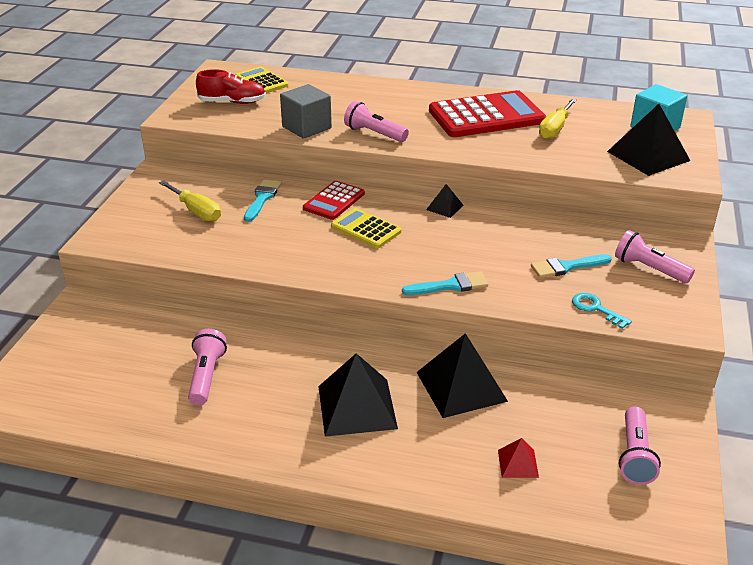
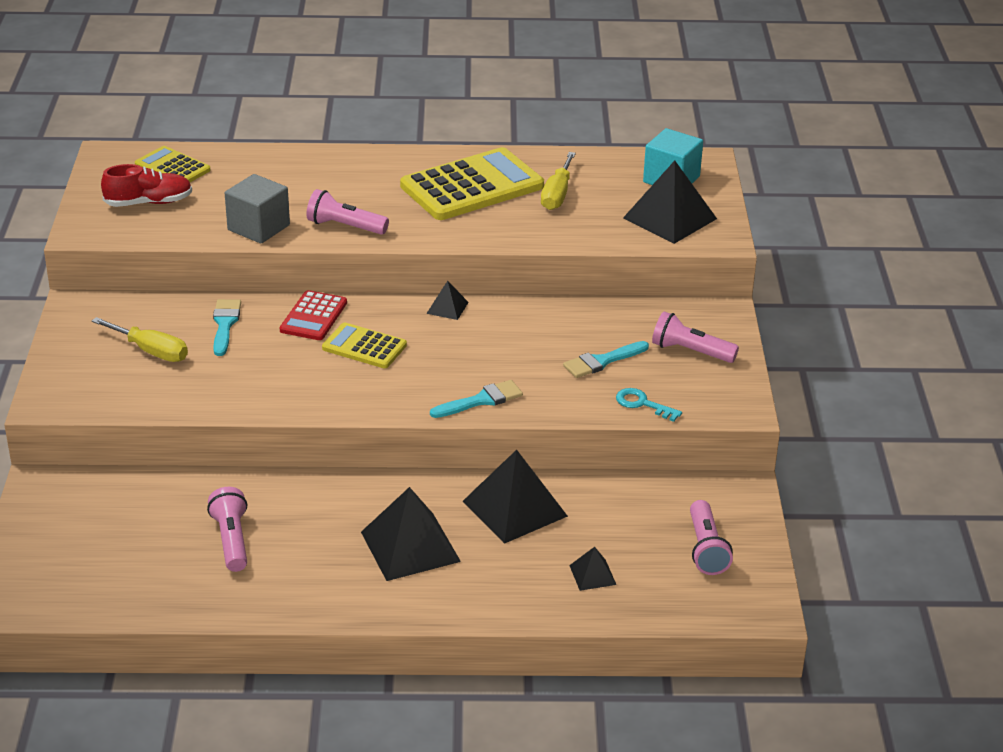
camera: 15 degrees left, 0 degrees up
(486, 116) = (472, 186): red calculator -> yellow calculator
(518, 463) = (592, 574): red pyramid -> black pyramid

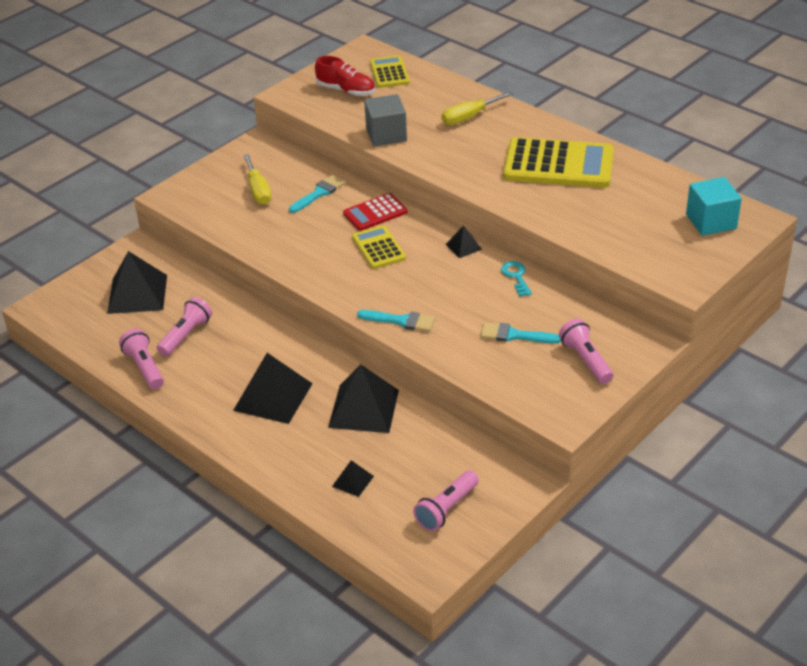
camera: 45 degrees right, 5 degrees up
(345, 226) = (438, 157): pink flashlight -> pink flashlight (144, 367)
(557, 194) = (609, 196): yellow screwdriver -> yellow screwdriver (469, 117)
(643, 404) = (501, 380): turquoise key -> turquoise key (516, 276)
(669, 218) = (668, 250): black pyramid -> black pyramid (137, 294)

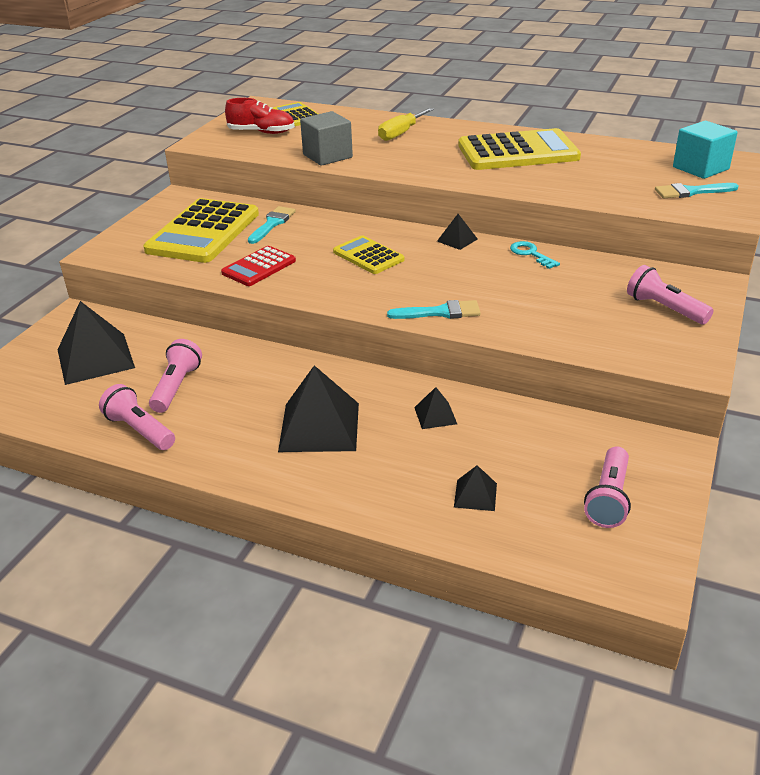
camera: 20 degrees left, 5 degrees down
(258, 191) = (203, 232): yellow screwdriver -> yellow calculator
(364, 408) = (435, 415): black pyramid -> black pyramid, size x0.48
(375, 213) = (344, 229): red calculator -> red calculator (259, 267)
(514, 335) = (572, 302): turquoise brush -> turquoise brush (691, 192)

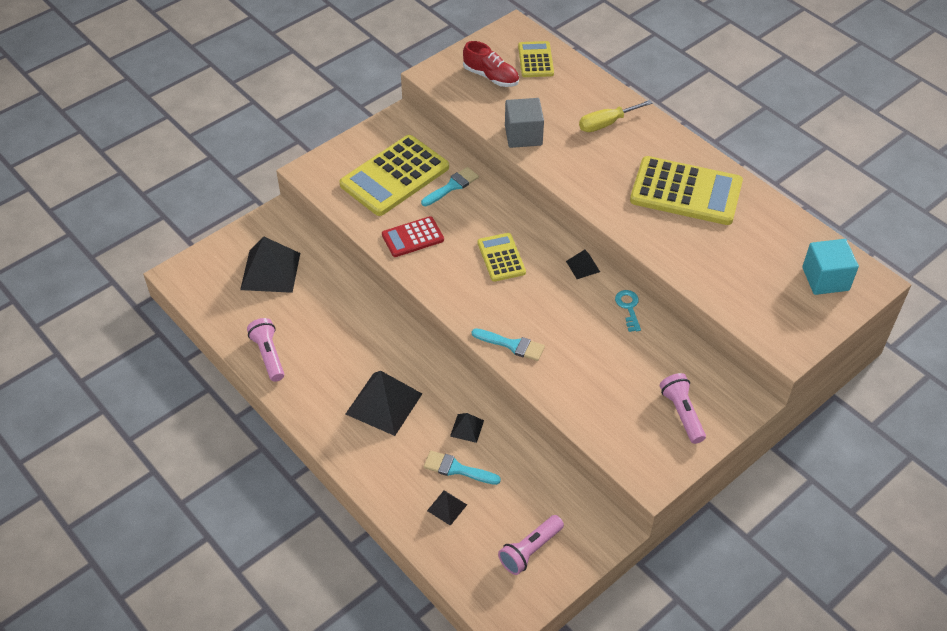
camera: 25 degrees right, 15 degrees up
(176, 387) = (310, 324): pink flashlight -> none
(691, 192) = (786, 307): turquoise brush -> turquoise brush (457, 469)

